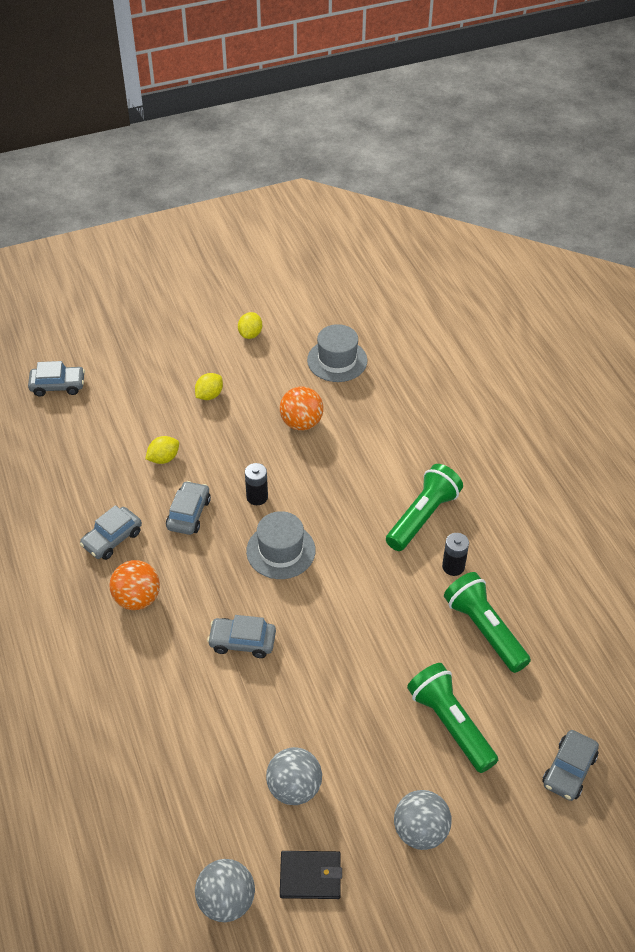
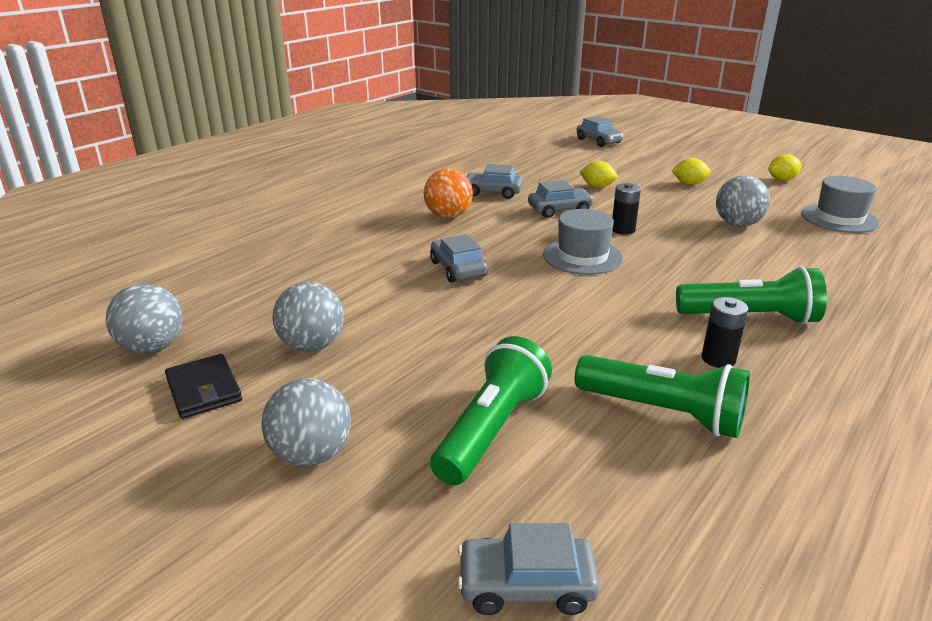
camera: 60 degrees right, 20 degrees down
(301, 423) = (737, 224): orange ball -> grey ball
(484, 630) = (663, 412): green flashlight -> green flashlight turned 90 degrees clockwise

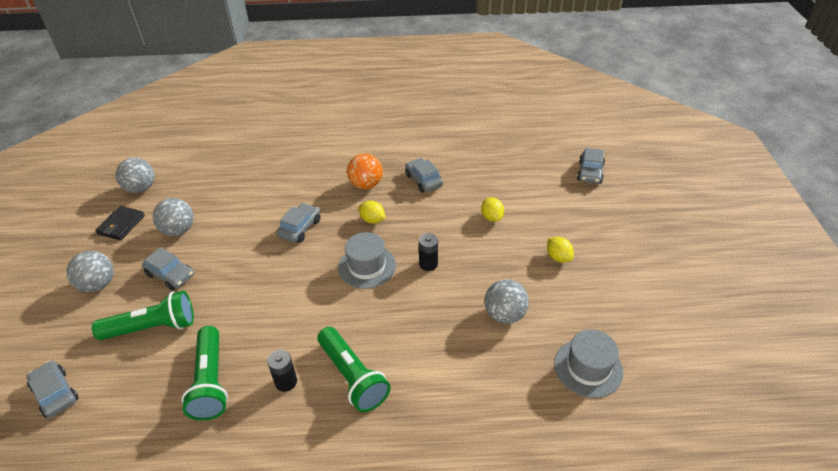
camera: 50 degrees right, 15 degrees up
(559, 210) = (429, 221): grey car -> grey car (170, 275)
(782, 179) = (640, 304): yellow lemon -> yellow lemon (372, 220)

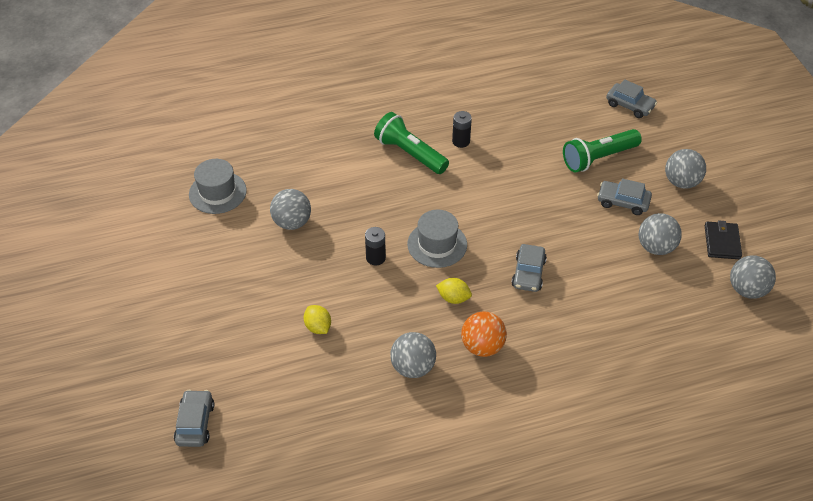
camera: 165 degrees right, 5 degrees up
(211, 382) = (519, 132): green flashlight -> none
(423, 180) = (413, 367): grey car -> grey ball
(558, 257) = (241, 290): yellow lemon -> none

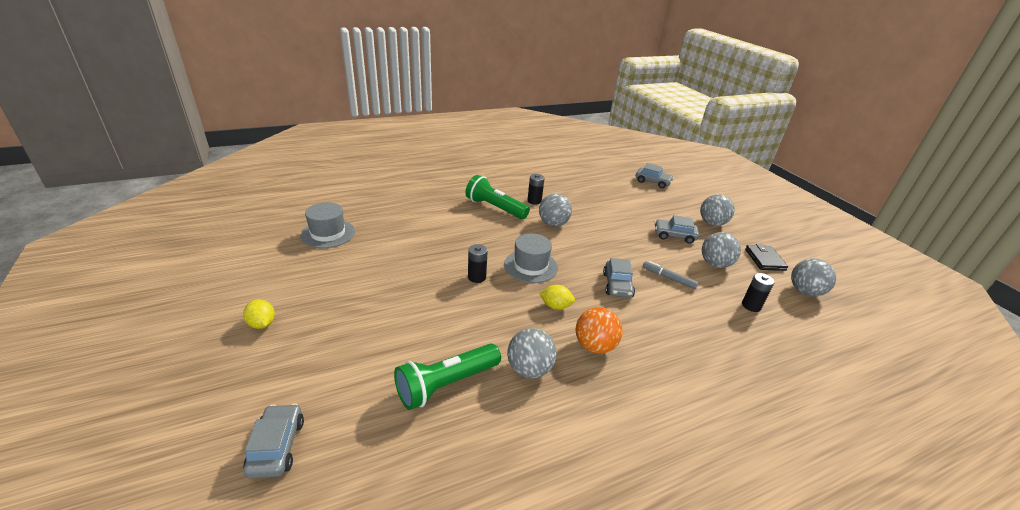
camera: 10 degrees left, 15 degrees down
(292, 222) = (396, 253): grey ball -> grey ball (553, 224)
(318, 327) = (425, 336): yellow lemon -> yellow lemon (262, 324)
(591, 266) = (668, 278): none -> grey marker
(598, 158) = (643, 210): green flashlight -> green flashlight (446, 385)
(672, 306) = (751, 306): none -> black battery

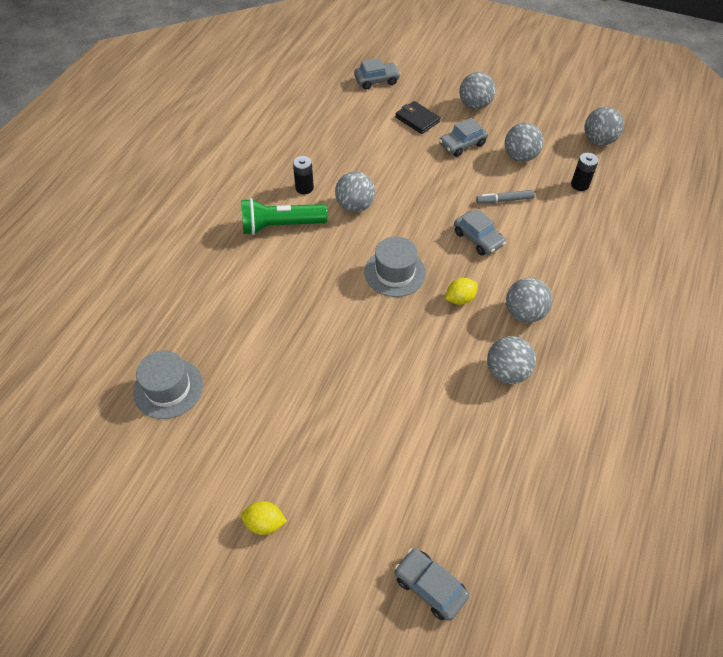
camera: 40 degrees left, 20 degrees up
(446, 385) = (472, 436): green flashlight -> none
(477, 277) = (369, 321): black battery -> none
(594, 346) = (524, 313): orange ball -> grey ball
(764, 259) = (547, 123): black wallet -> black wallet (417, 119)

